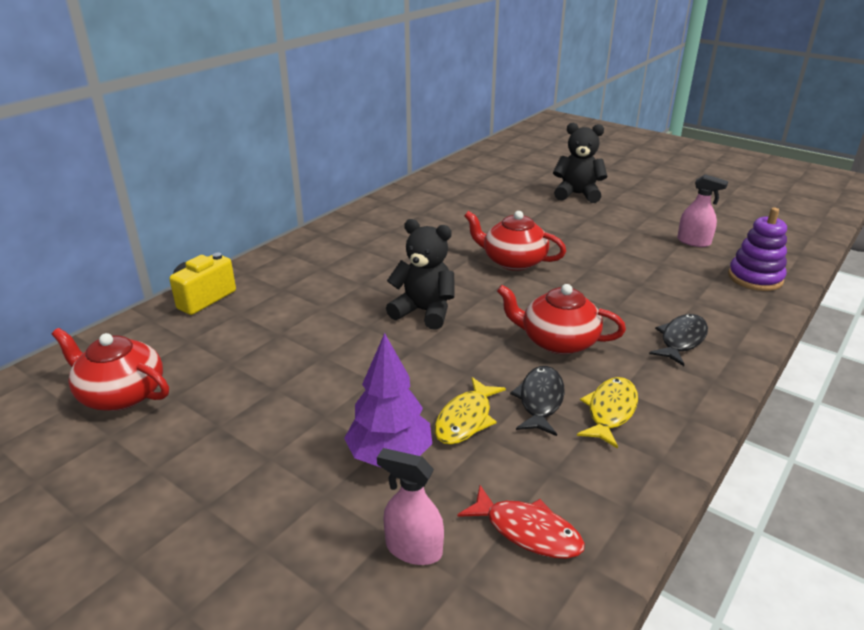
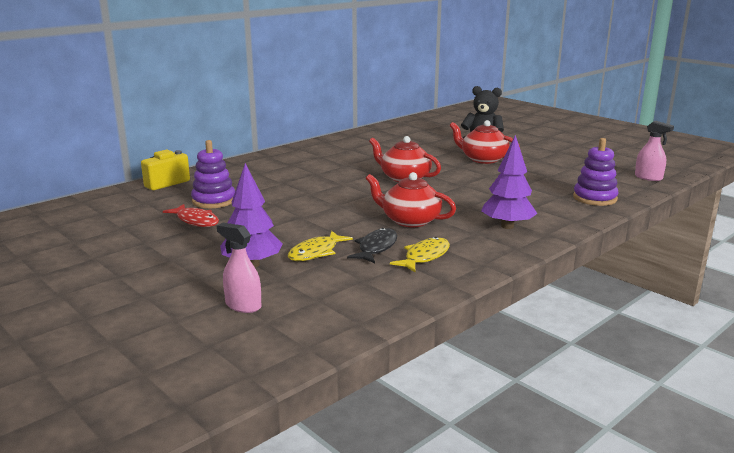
camera: 10 degrees right, 10 degrees down
(121, 394) = (88, 224): red teapot -> red teapot (483, 159)
(284, 328) = (214, 201): none -> purple stacking toy
(424, 312) = (319, 199): black teddy bear -> none
(527, 531) = (325, 305): red fish -> red fish (196, 221)
(681, 340) = (507, 226): black fish -> purple tree
(694, 242) = (559, 176): pink spray bottle -> pink spray bottle (648, 177)

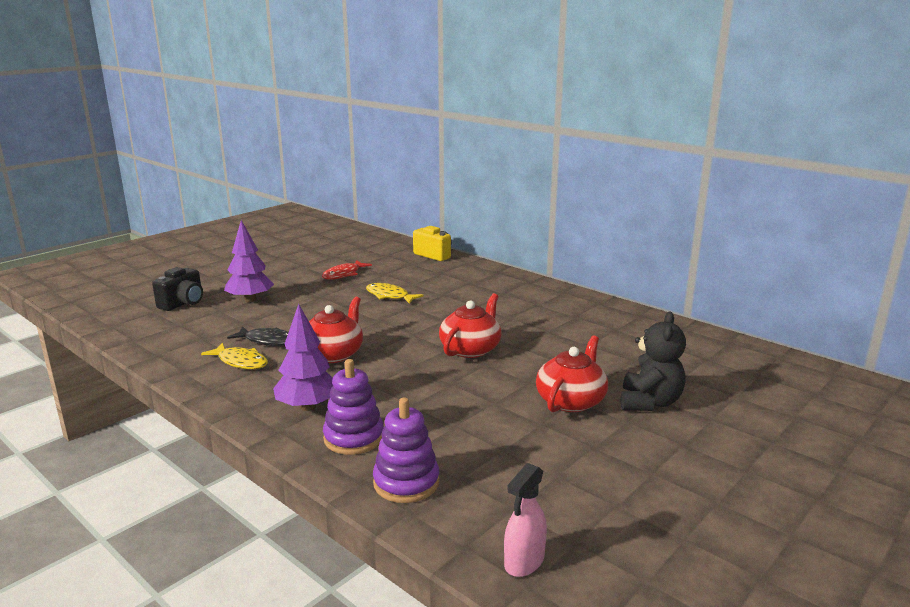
camera: 85 degrees right, 0 degrees up
(214, 201) = (390, 275): purple stacking toy -> purple stacking toy (354, 438)
(243, 305) = (183, 303): pink spray bottle -> black camera
(316, 252) = (266, 319): yellow fish -> yellow fish (389, 296)

